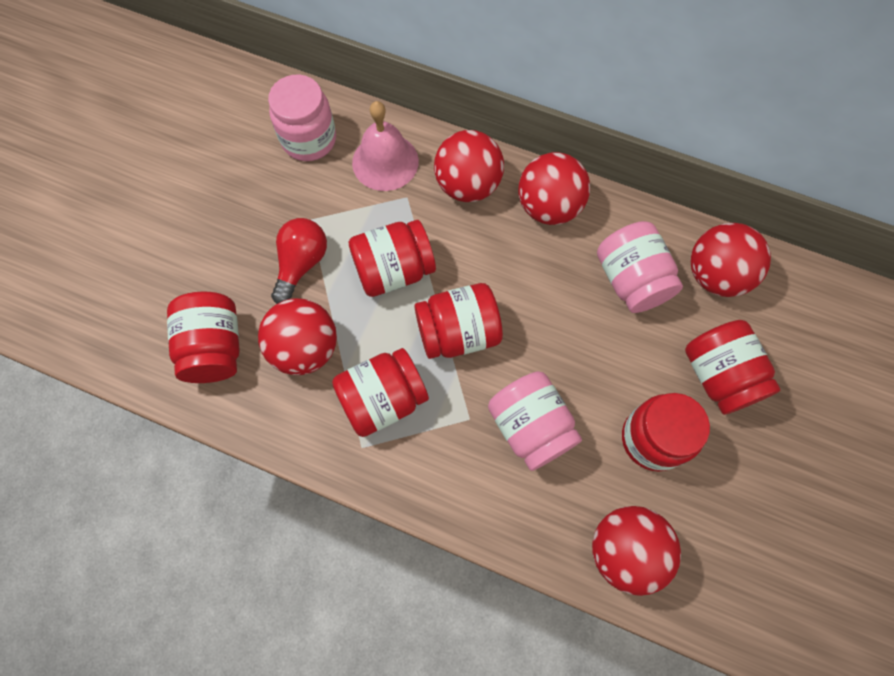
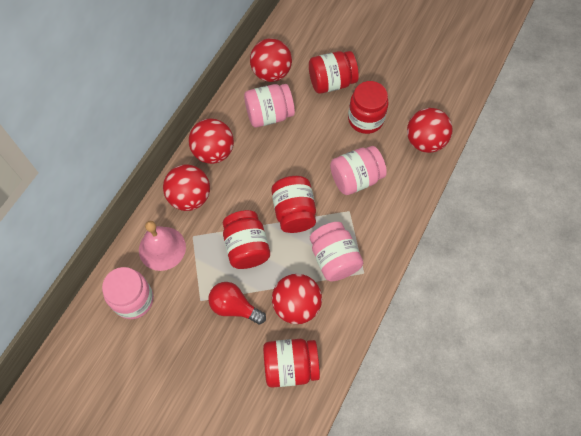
camera: 85 degrees left, 5 degrees down
(383, 399) = (334, 259): red jar -> pink jar

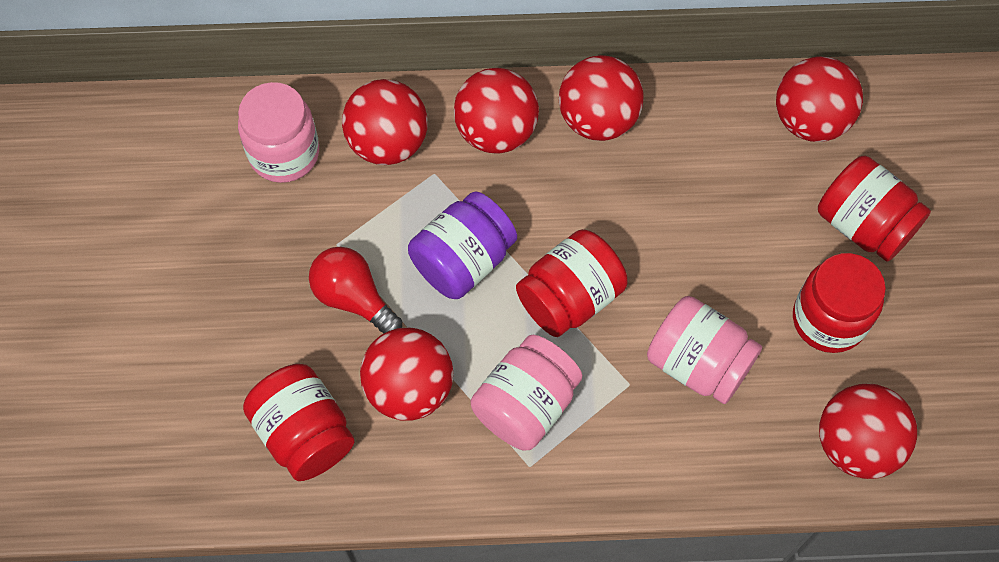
camera: 60 degrees right, 0 degrees up
(162, 248) = (388, 143): pink bell -> red ball
(234, 307) = (353, 298): red light bulb -> red light bulb turned 45 degrees counterclockwise
(246, 247) = (463, 261): red jar -> purple jar
(269, 115) = (725, 163): pink jar -> none

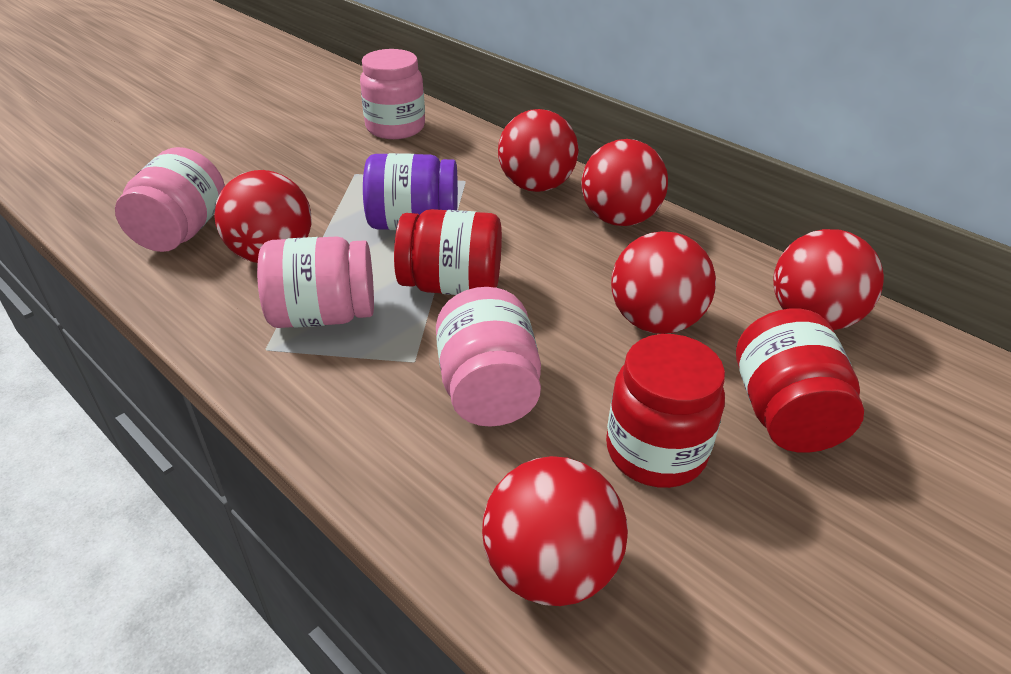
camera: 45 degrees right, 25 degrees down
(304, 433) = (182, 231): red jar -> pink jar
(353, 298) = (321, 198): red light bulb -> none
(388, 143) = (459, 155): red ball -> red ball (655, 322)

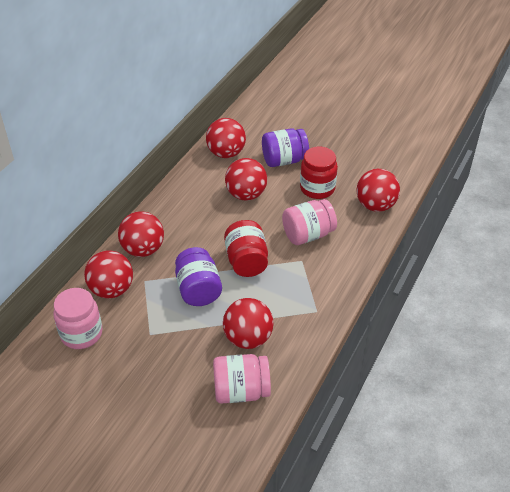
camera: 105 degrees left, 5 degrees up
(323, 315) = (286, 299): pink jar -> none
(619, 219) = (168, 214): red ball -> red ball (112, 290)
(784, 413) = (284, 160): red jar -> purple jar

